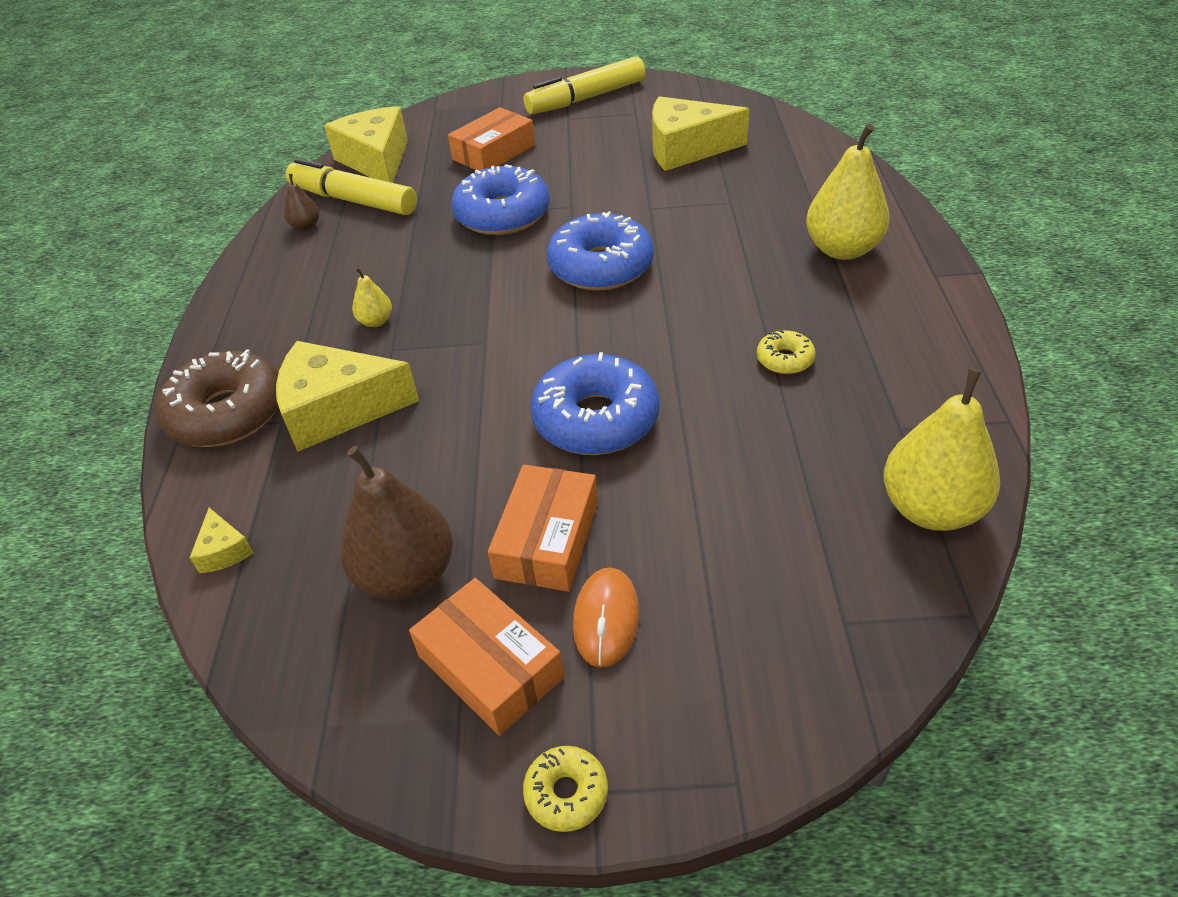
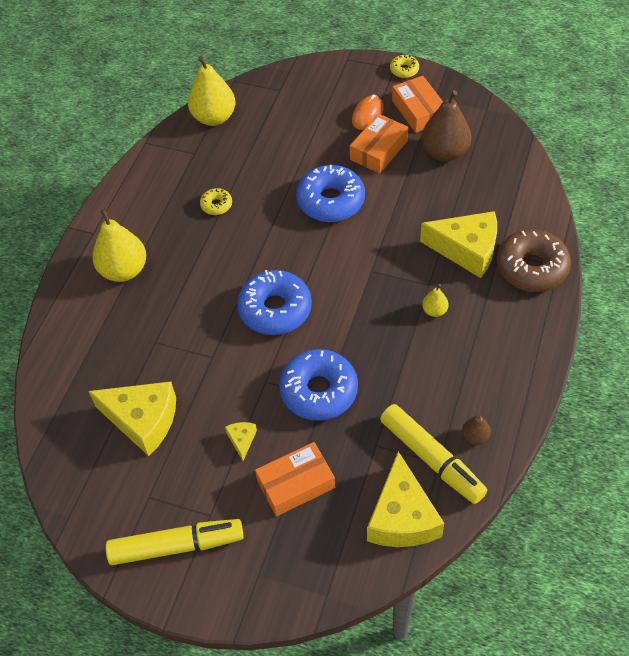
camera: 160 degrees left, 10 degrees up
(224, 550) = (529, 187): yellow cheese -> yellow cheese (242, 440)

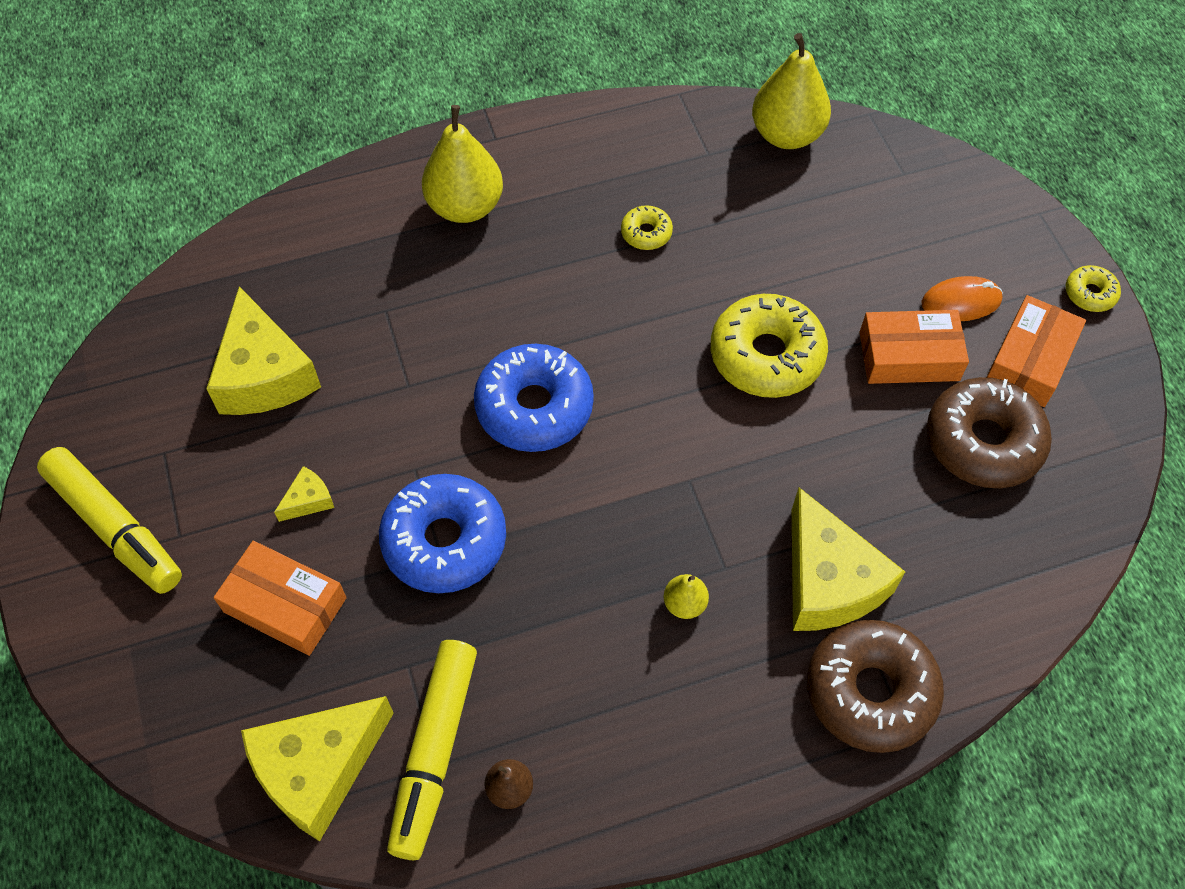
camera: 50 degrees right, 5 degrees up
(330, 201) = (766, 356): blue donut -> yellow donut
(444, 152) = (983, 442): brown pear -> brown donut

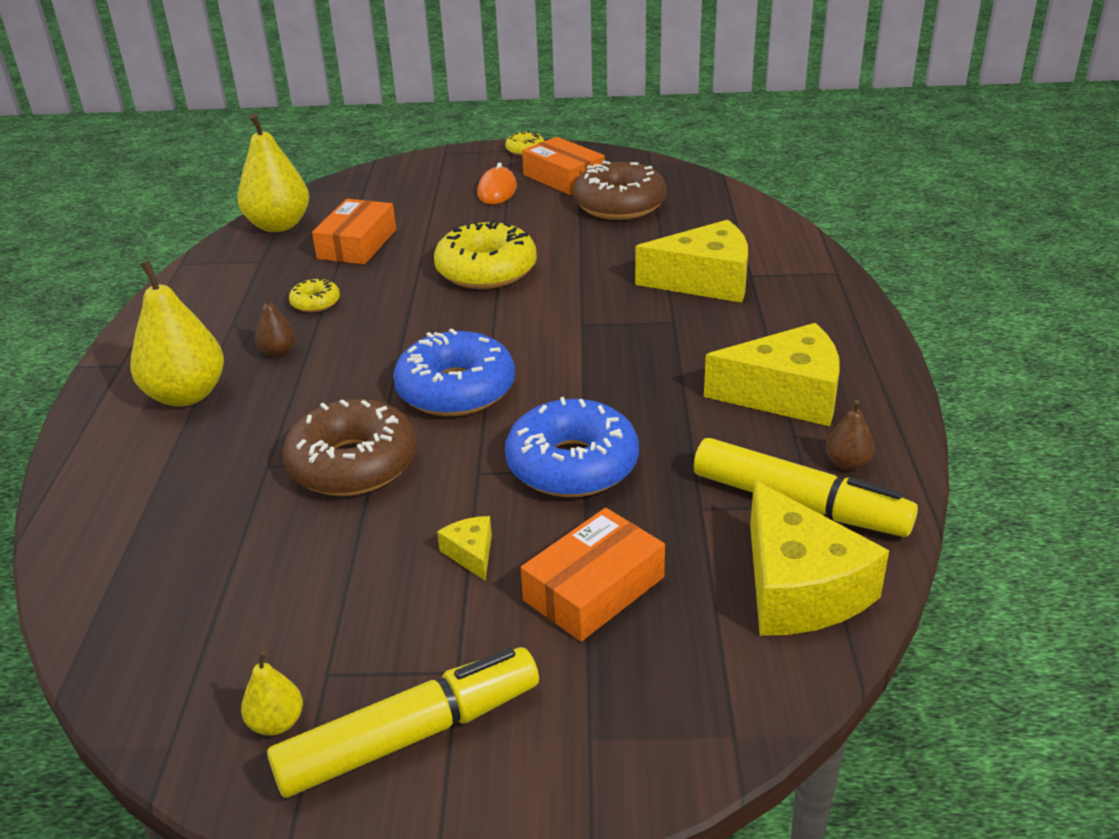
camera: 70 degrees left, 25 degrees down
(264, 374) = (279, 568): yellow cheese -> yellow cheese (786, 395)
(551, 242) = (278, 352): none -> brown pear
(684, 604) = (698, 345): yellow pear -> yellow pear (277, 723)
(870, 691) = (803, 281): brown donut -> brown donut (353, 464)
(909, 356) = (529, 216): orange box -> orange box (357, 244)

